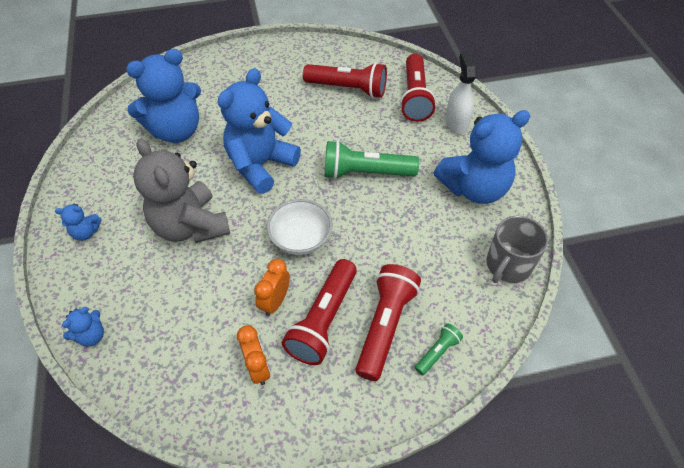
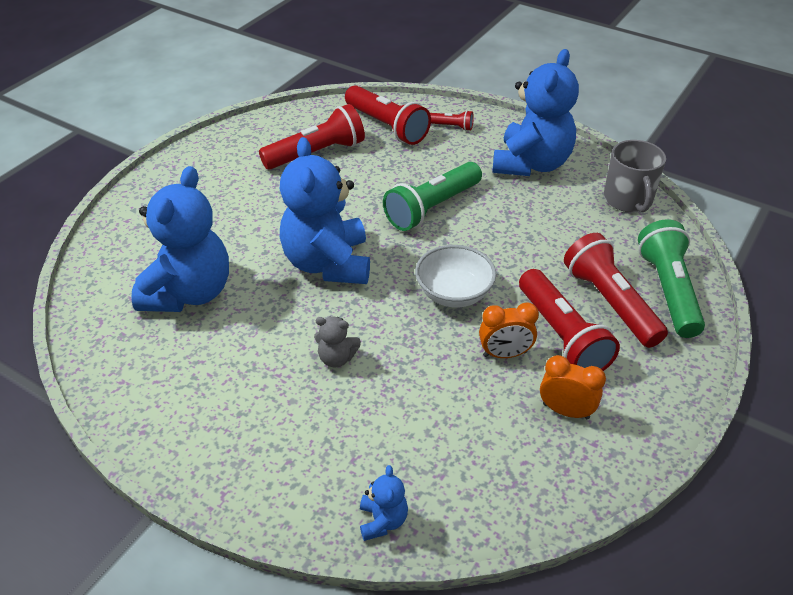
camera: 45 degrees left, 10 degrees down
(86, 232) = (230, 447): blue teddy bear -> none
(190, 226) = (336, 358): grey teddy bear -> grey teddy bear, size x0.42
(275, 301) = (505, 354): orange clock -> orange clock turned 75 degrees counterclockwise
(437, 352) = (668, 291): green flashlight -> green flashlight, size x2.03
(456, 123) = (450, 126): white spray bottle -> red flashlight

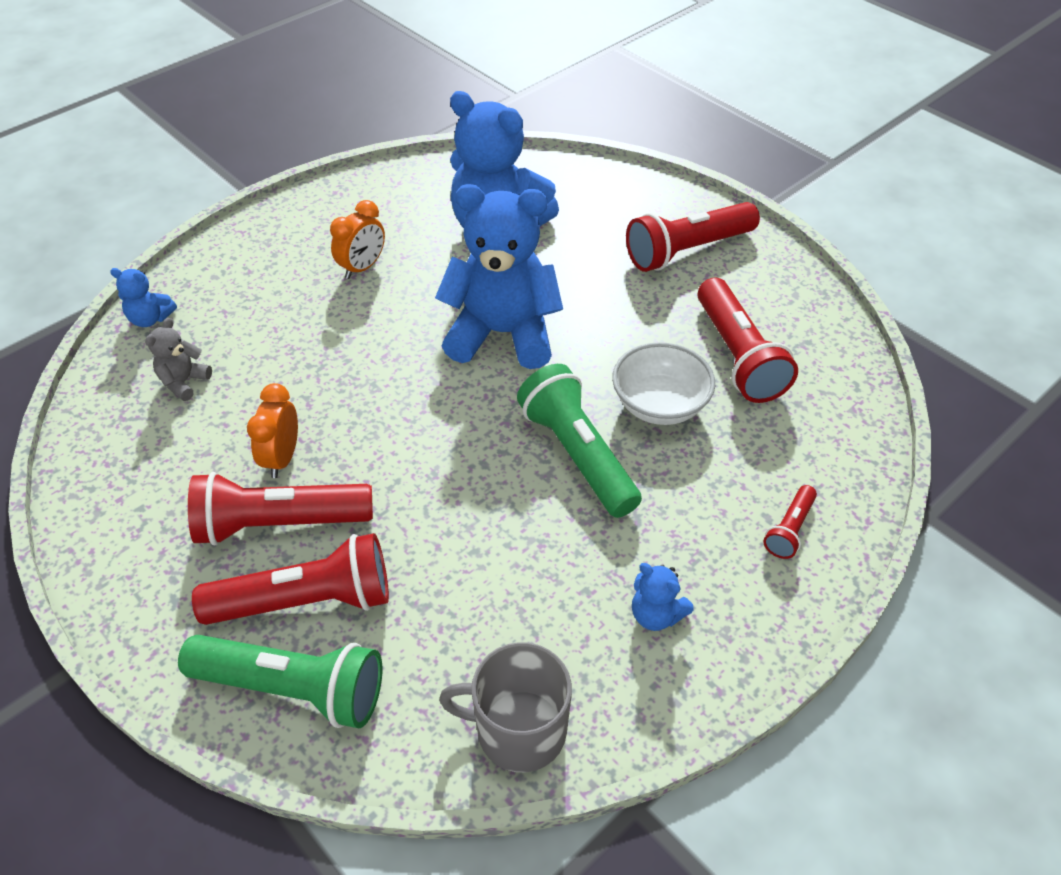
camera: 105 degrees right, 5 degrees up
(336, 358) = (352, 319): grey teddy bear -> grey teddy bear (184, 382)
(387, 126) = (800, 446): red flashlight -> red flashlight (688, 250)
(454, 293) = (401, 436): white bowl -> white bowl (659, 405)
(531, 164) = (656, 614): blue teddy bear -> blue teddy bear, size x0.42
(566, 411) = (174, 488): orange clock -> orange clock (362, 267)

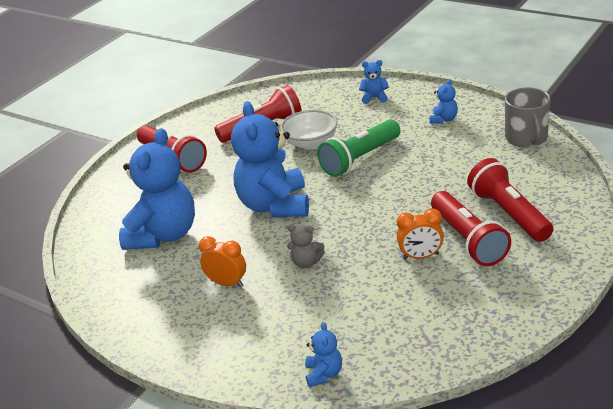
camera: 100 degrees left, 15 degrees down
(184, 382) = (380, 326): grey teddy bear -> grey teddy bear (306, 262)
(292, 689) = (558, 201): green flashlight -> none
(789, 529) = (374, 98): red flashlight -> blue teddy bear

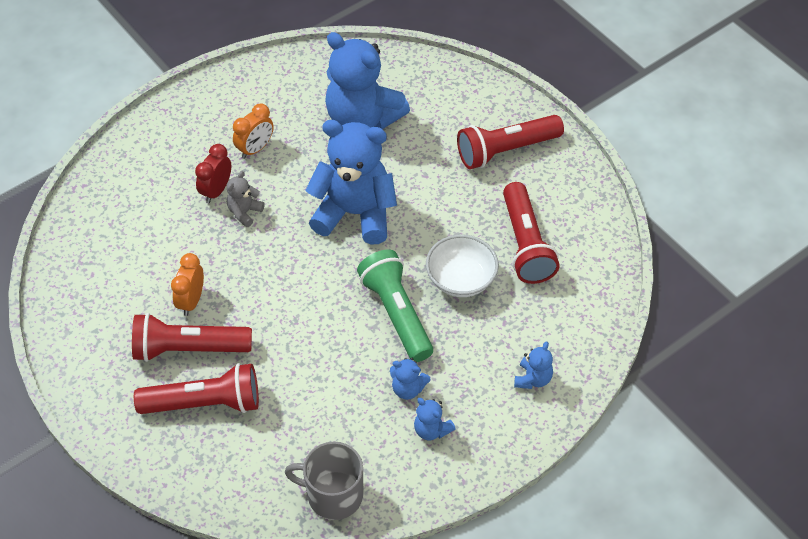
camera: 105 degrees right, 20 degrees up
(290, 288) = (216, 191): none -> red clock
(324, 374) = (97, 183): blue teddy bear -> blue teddy bear (408, 389)

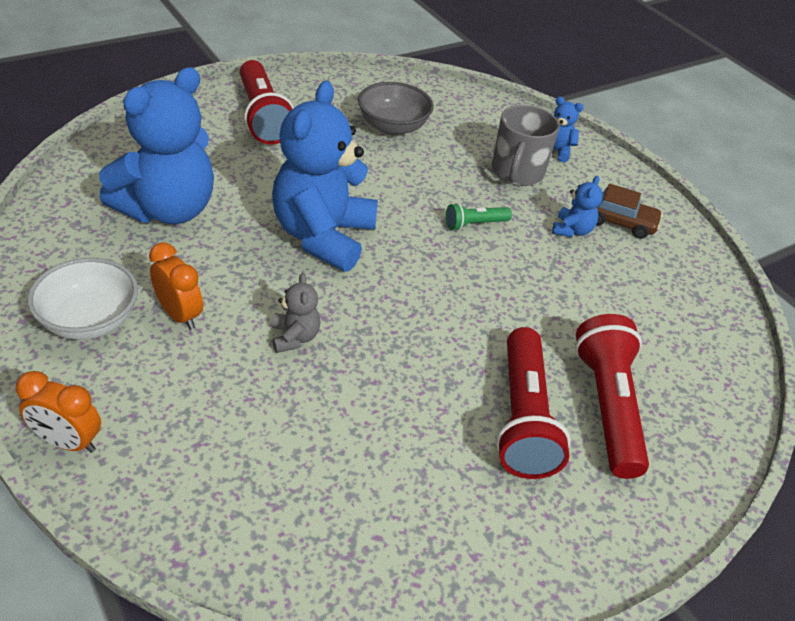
camera: 90 degrees left, 10 degrees down
(191, 301) = (442, 409): orange clock -> orange clock (68, 442)
(216, 191) = (245, 364): red clock -> none
(244, 212) = (294, 337): grey teddy bear -> grey teddy bear turned 135 degrees counterclockwise
(333, 495) = (711, 303): grey mug -> grey mug (517, 172)
(397, 314) = (475, 224): green flashlight -> green flashlight, size x0.49
(431, 430) = (620, 222): blue teddy bear -> brown car
(461, 279) = (432, 173): white bowl -> white bowl (90, 320)
(525, 244) = (393, 127): red flashlight -> grey bowl

